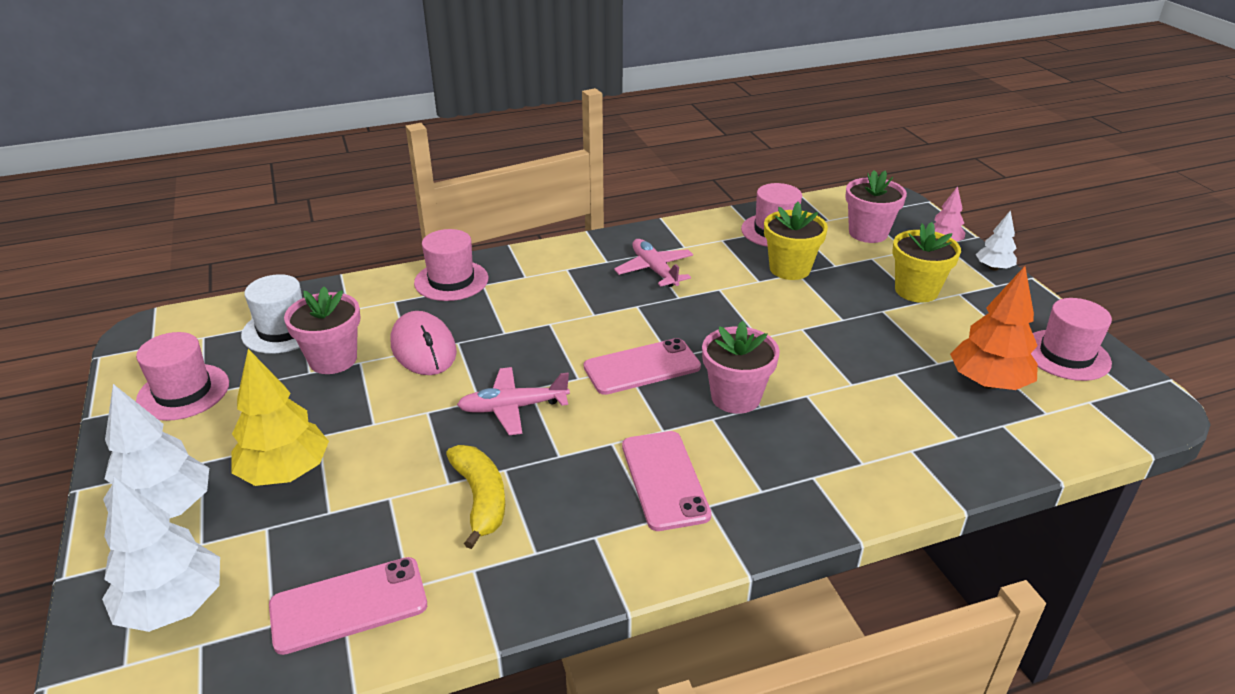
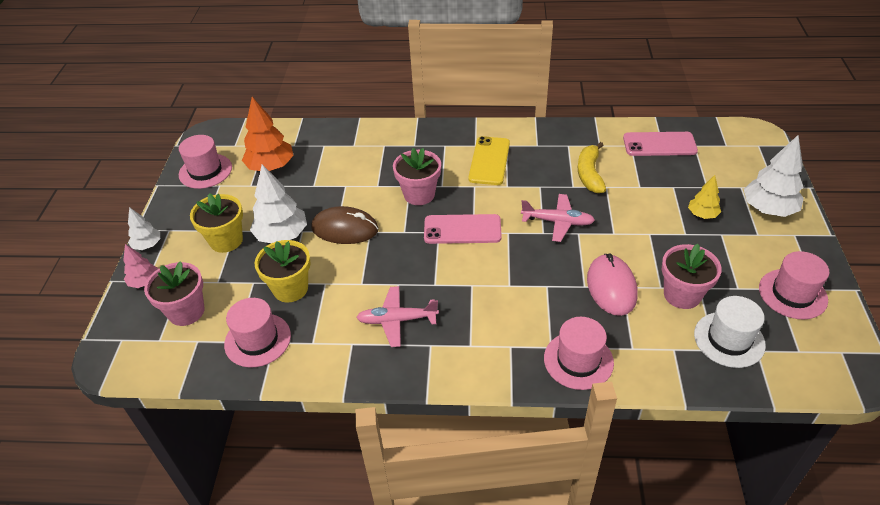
camera: 155 degrees left, 10 degrees up
(173, 605) = (745, 162): white tree -> white tree (282, 235)
(285, 472) = (702, 214): yellow tree -> yellow tree, size x0.56
(654, 270) = (397, 320): pink plane -> pink plane turned 90 degrees clockwise
(664, 480) = (489, 161): pink phone -> yellow phone
(793, 333) = (345, 229): none -> brown mouse

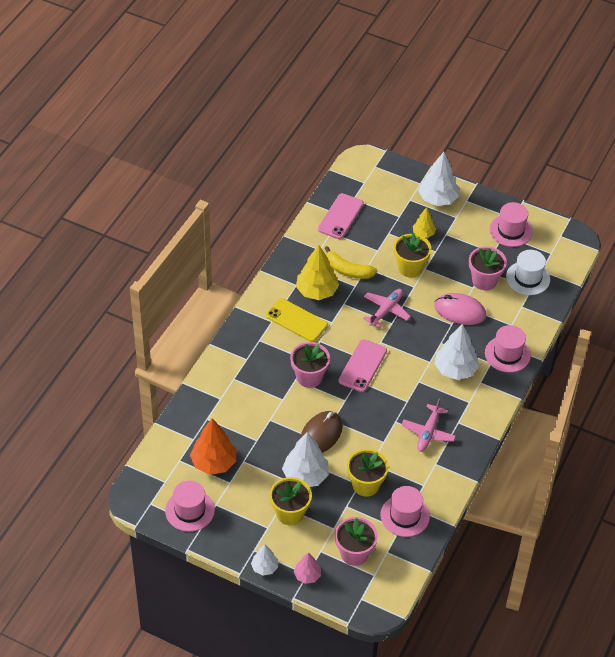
camera: 70 degrees left, 5 degrees up
(514, 314) = (455, 369): none -> white tree
(540, 161) = (316, 291): none -> yellow tree
(639, 221) = (410, 268): none -> yellow flower pot

